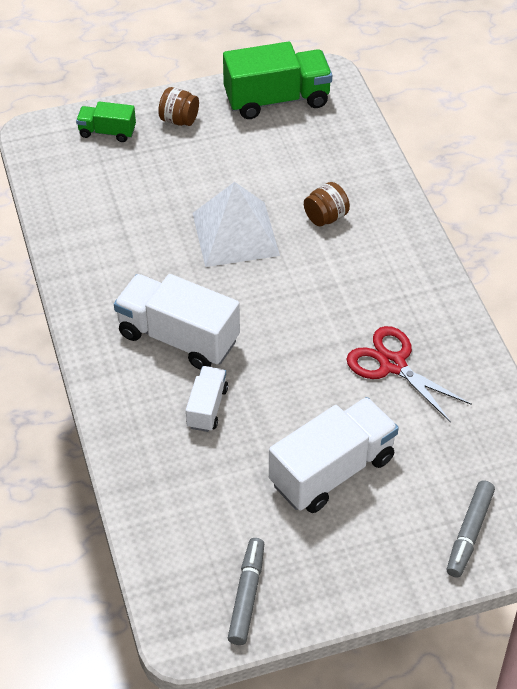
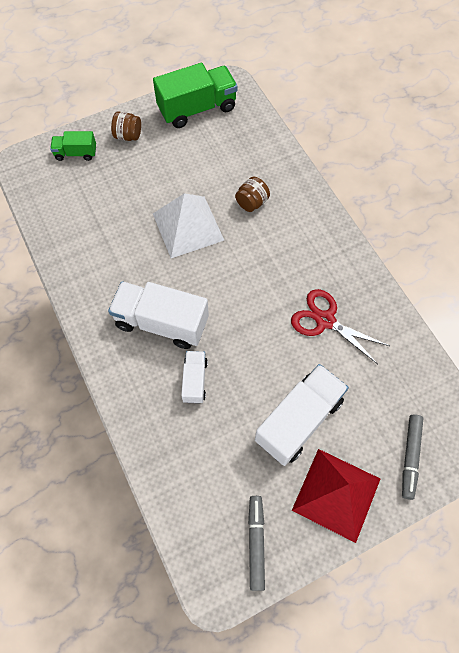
camera: 10 degrees left, 15 degrees up
(362, 559) = (336, 494): none -> red pyramid

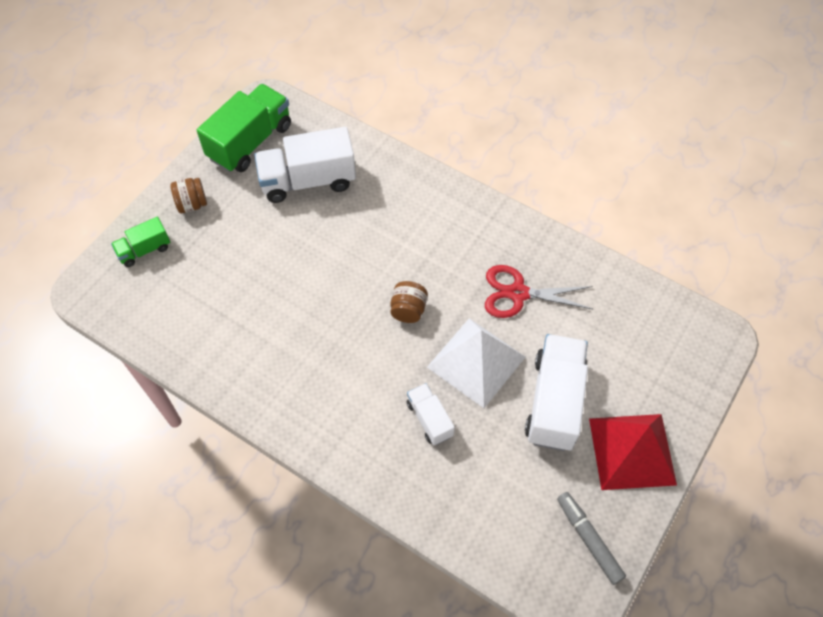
camera: 30 degrees left, 5 degrees down
(161, 323) = (358, 380): white truck -> white truck (308, 181)
(188, 226) = (321, 268): white pyramid -> white pyramid (476, 362)
(252, 202) = (371, 213): brown jar -> brown jar (408, 310)
(410, 457) = (674, 379): grey marker -> none

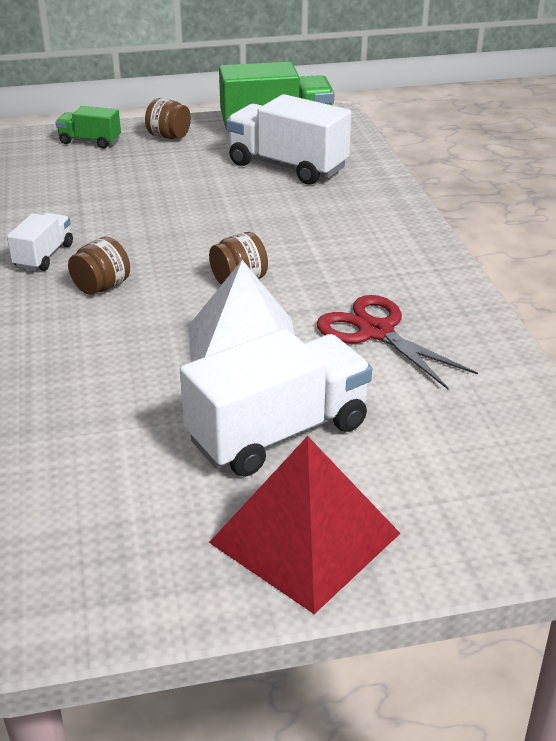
camera: 45 degrees right, 25 degrees down
(343, 378) = (101, 287): none -> brown jar
(429, 419) = (126, 360): white truck -> white truck (44, 256)
(589, 539) = (118, 573): grey marker -> none

